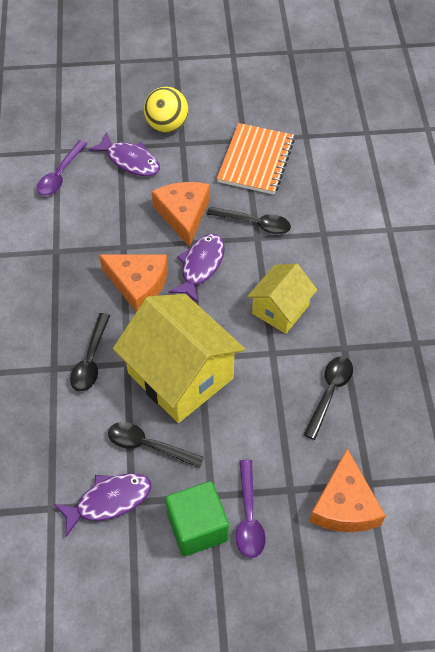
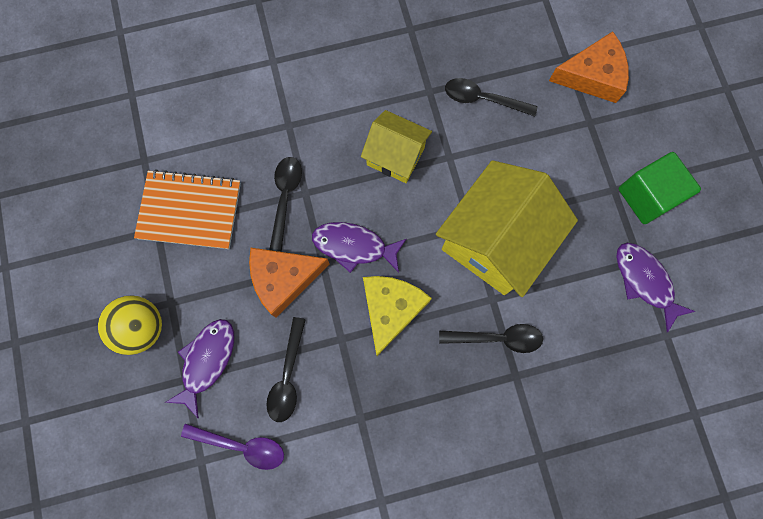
camera: 100 degrees left, 20 degrees up
(138, 284) = (391, 310): orange cheese -> yellow cheese
(148, 445) = (579, 257): black spoon -> black spoon (288, 376)
(249, 516) = (625, 154): purple spoon -> none

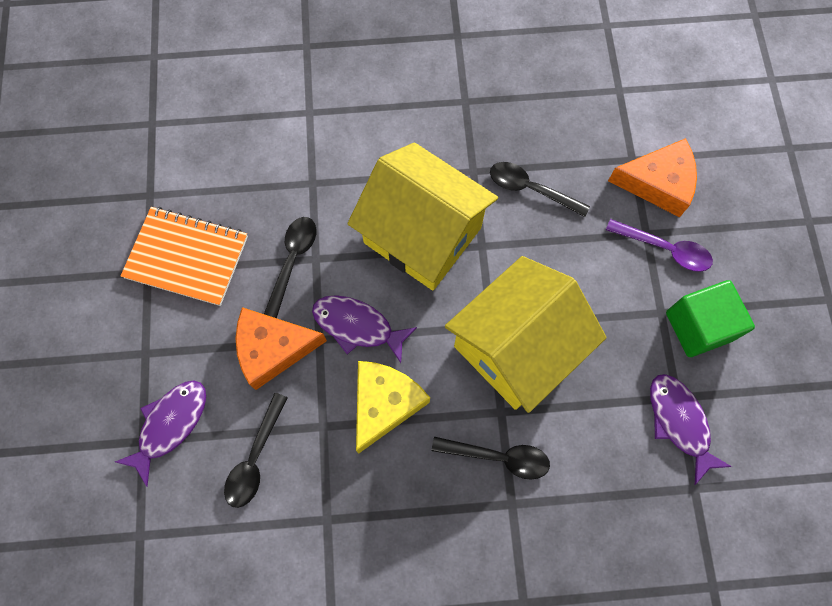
camera: 10 degrees right, 5 degrees down
(142, 327) = (108, 375): yellow ball -> none
(241, 445) = (188, 526): purple spoon -> purple spoon (664, 249)
(395, 156) = (422, 235): yellow house -> yellow house, size x1.74

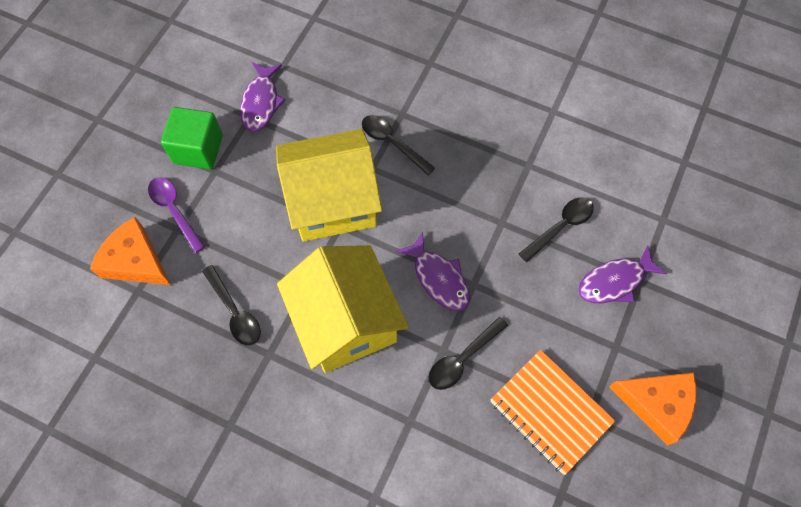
camera: 150 degrees left, 5 degrees down
(273, 349) = (512, 296): orange cheese -> orange cheese (656, 404)
(384, 403) = (449, 214): yellow cheese -> none

